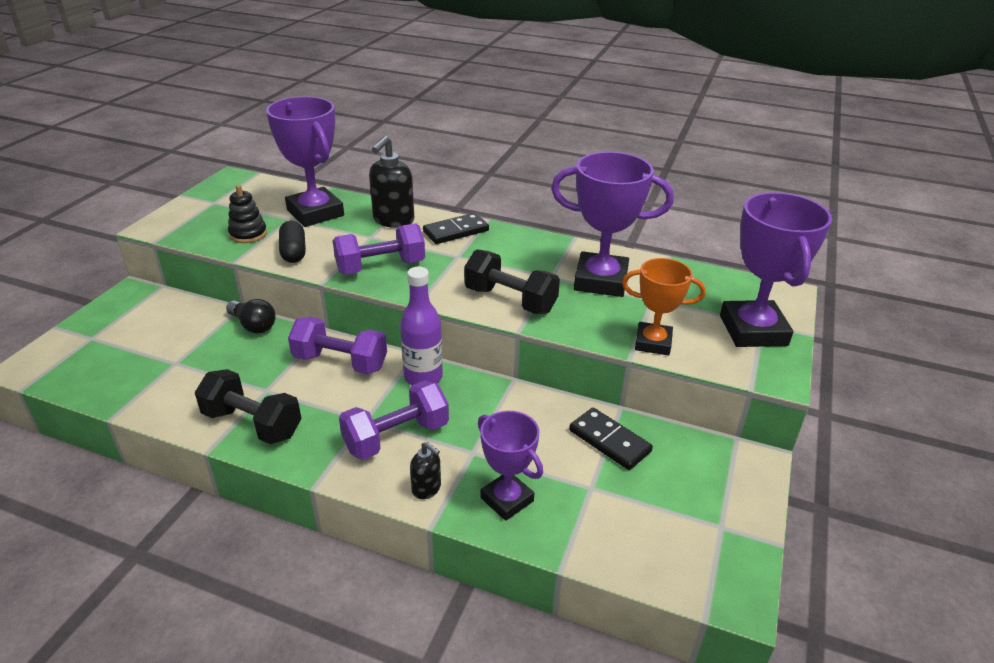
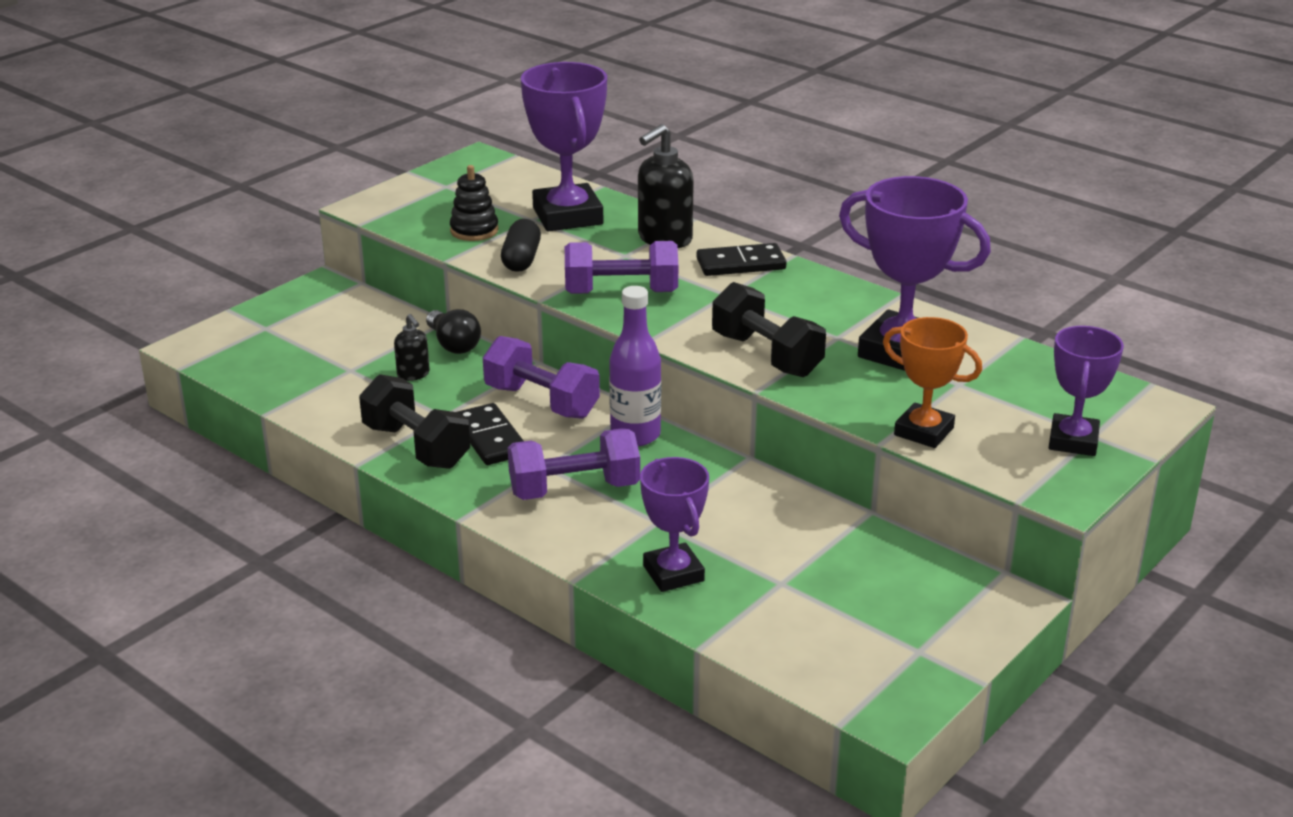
camera: 20 degrees right, 5 degrees down
(426, 489) = (586, 545): black soap dispenser -> black soap dispenser (413, 374)
(609, 441) = (833, 542): black domino -> black domino (490, 438)
(753, 330) = (1073, 441): purple trophy -> purple trophy, size x0.62

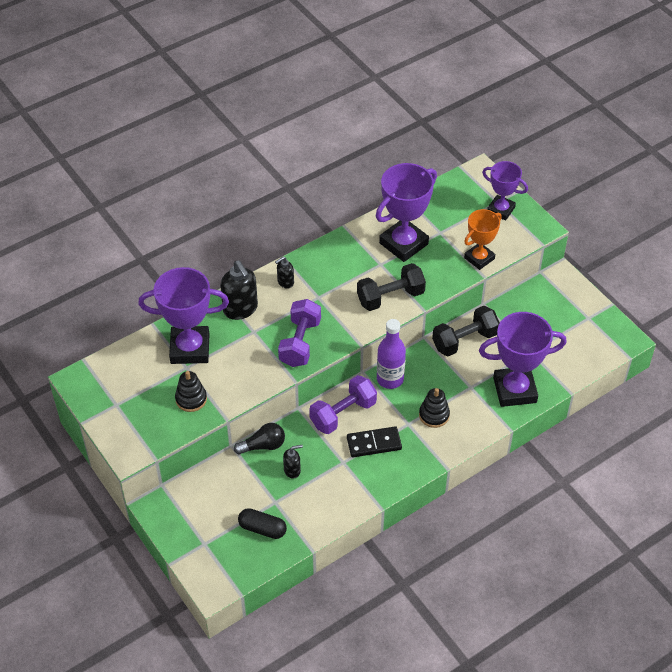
camera: 75 degrees left, 20 degrees up
(416, 446) = (372, 479): black dumbbell -> black dumbbell (464, 340)
(521, 259) = (240, 382): black capsule -> black capsule (262, 529)
(574, 489) = (434, 415): purple dumbbell -> black stacking toy
(673, 573) = (514, 390): purple trophy -> purple trophy, size x1.62
(741, 264) = (285, 282): black domino -> black soap dispenser

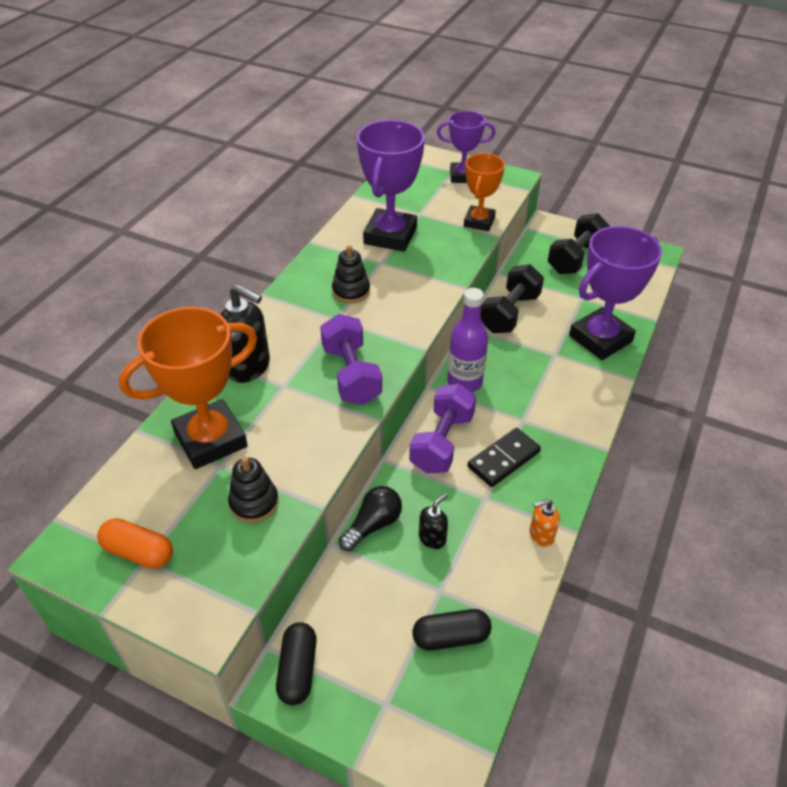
camera: 30 degrees left, 5 degrees down
(116, 398) = (139, 552): none -> orange capsule
(170, 504) = (298, 669): none -> black capsule
(190, 348) = (210, 439): purple trophy -> orange trophy
(285, 282) = (285, 318): black soap dispenser -> none
(359, 500) = (541, 535): none -> orange soap dispenser
(390, 297) = (418, 289): black dumbbell -> black dumbbell (575, 258)
(434, 415) = (542, 399): black stacking toy -> black stacking toy (351, 291)

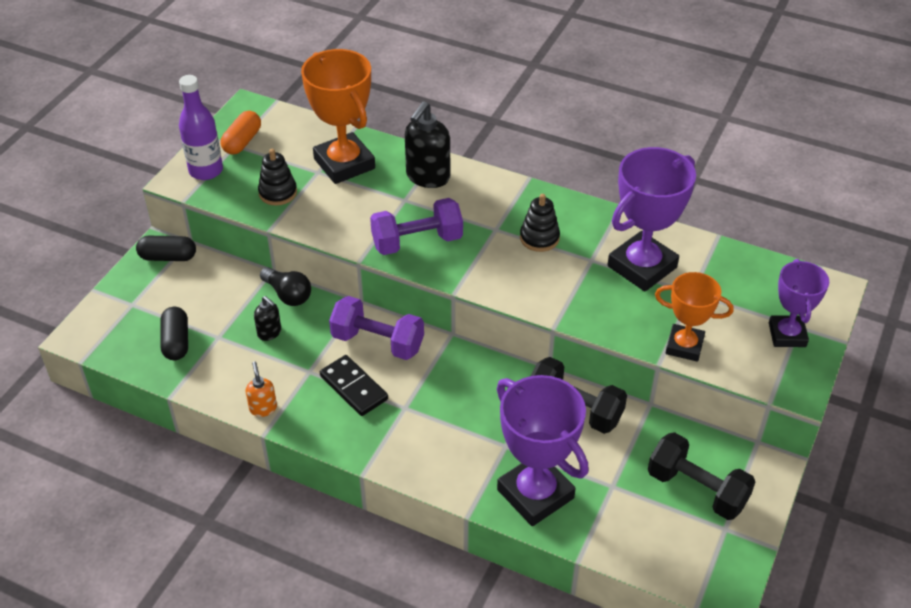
camera: 90 degrees right, 0 degrees up
(390, 236) = (642, 267): purple trophy -> purple trophy turned 60 degrees counterclockwise
(464, 382) = (459, 362): purple bottle -> purple bottle (206, 171)

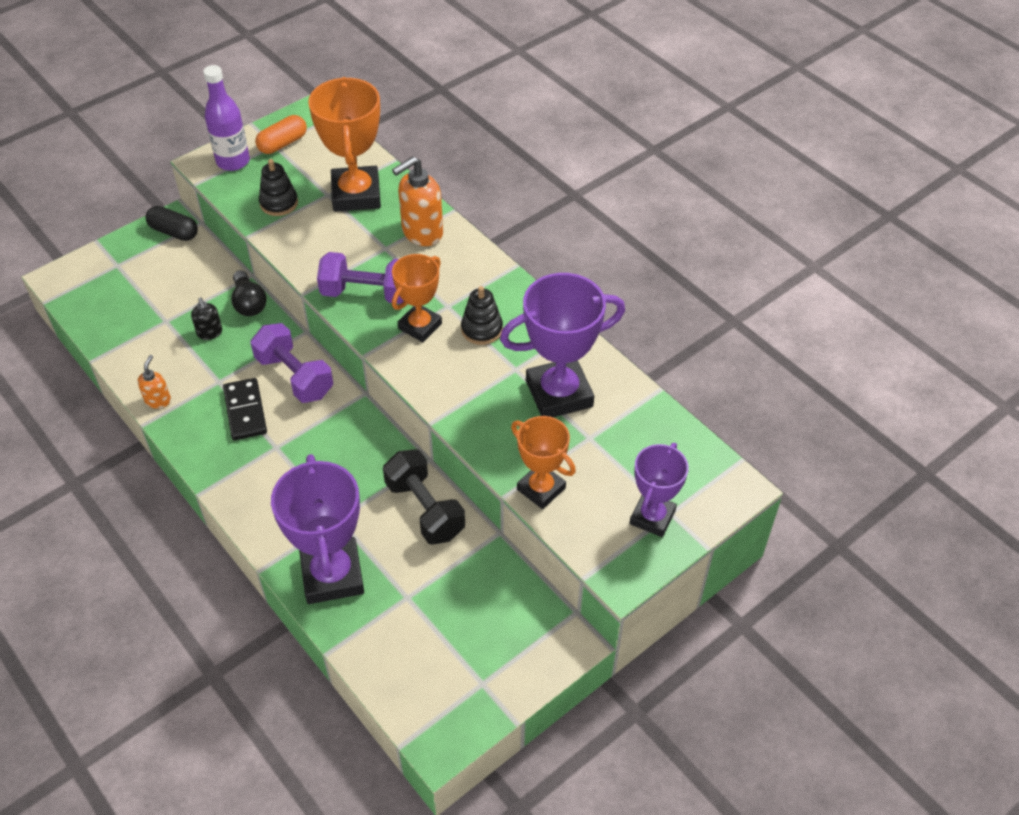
camera: 25 degrees right, 5 degrees up
(176, 342) = (129, 312): black capsule -> none
(427, 177) = (422, 233): black soap dispenser -> orange soap dispenser
(484, 253) = (420, 326): none -> orange trophy
(697, 489) = (483, 634): black dumbbell -> none

